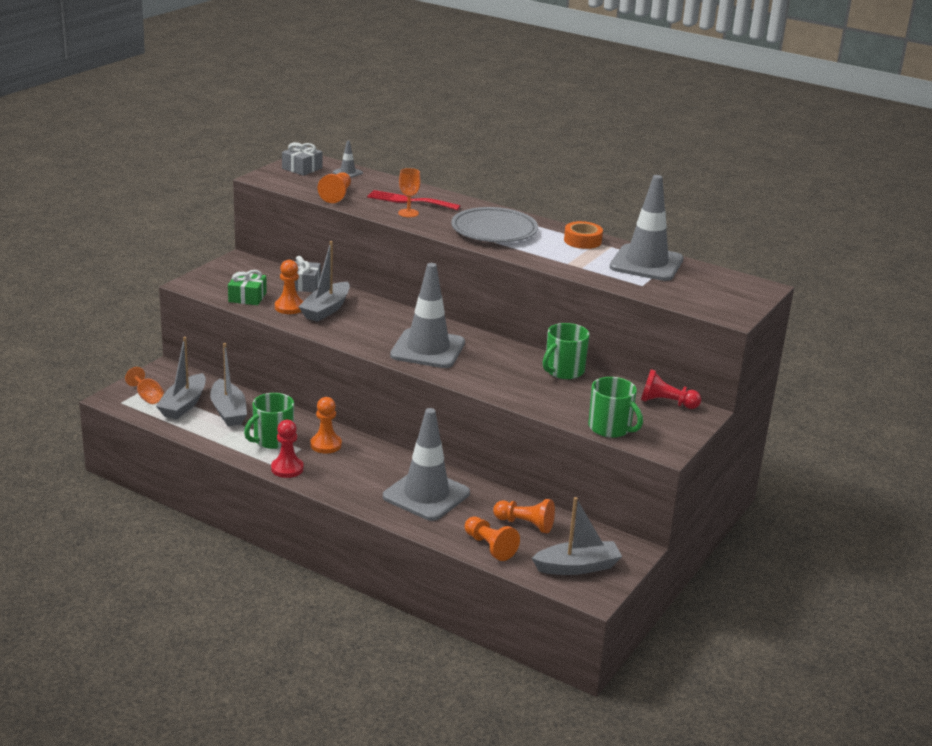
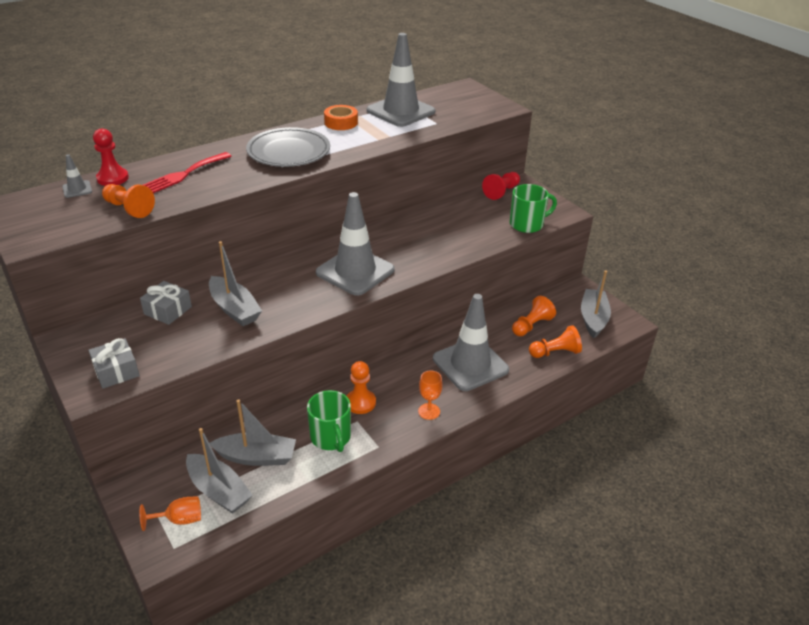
camera: 65 degrees left, 10 degrees up
(247, 297) = (162, 355): green gift -> none
(287, 469) = (387, 440): red pawn -> red pawn (113, 178)
(289, 307) = (210, 331): orange pawn -> none
(302, 168) = (32, 212): grey gift -> grey gift (116, 371)
(408, 213) = (212, 181): orange goblet -> orange goblet (429, 411)
(563, 371) = (432, 218): green mug -> none

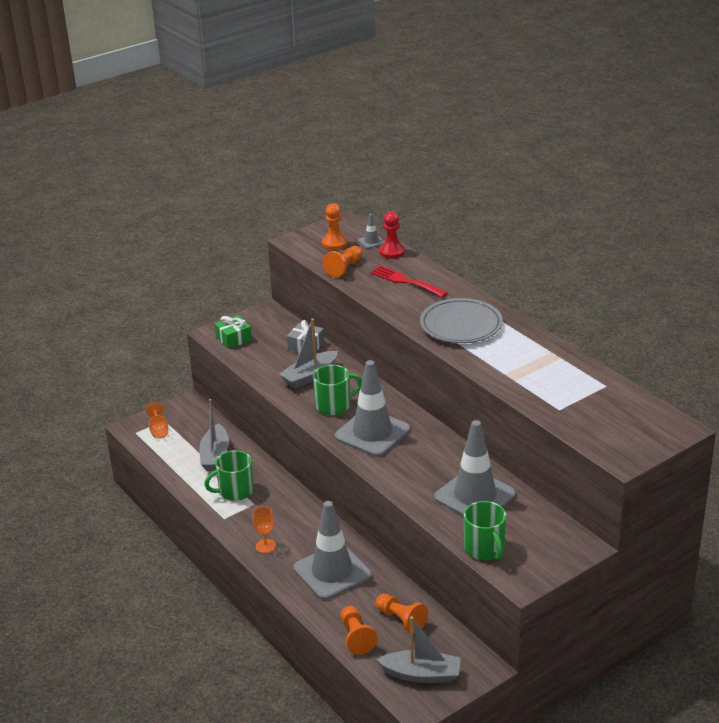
camera: 90 degrees right, 5 degrees down
(116, 371) = (234, 338): grey gift -> green gift
(219, 491) = (183, 443): grey boat -> none
(298, 294) = (334, 405): none -> green mug
(341, 123) = (537, 348): orange tape -> none
(360, 402) = (276, 504): orange pawn -> orange pawn (334, 243)
(401, 111) = (581, 383): grey traffic cone -> grey traffic cone (475, 496)
(501, 192) = (557, 529): red pawn -> none

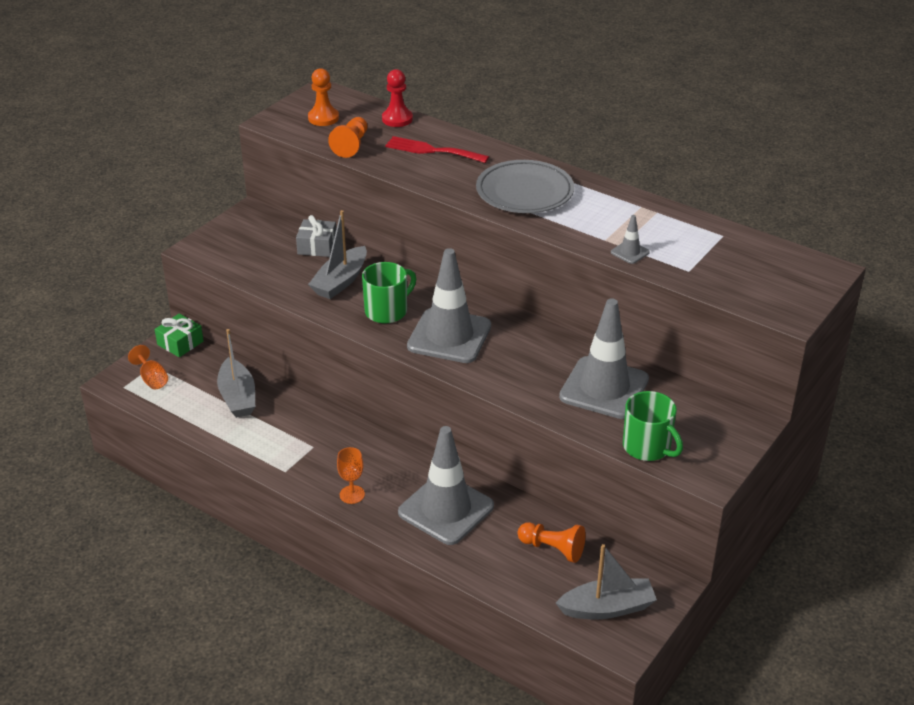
camera: 20 degrees left, 5 degrees up
(234, 338) = (224, 251): green gift -> green gift (180, 343)
(235, 491) = (283, 435): green mug -> none
(356, 637) = (511, 581): orange pawn -> none
(371, 242) = (366, 110): grey traffic cone -> grey traffic cone (630, 252)

